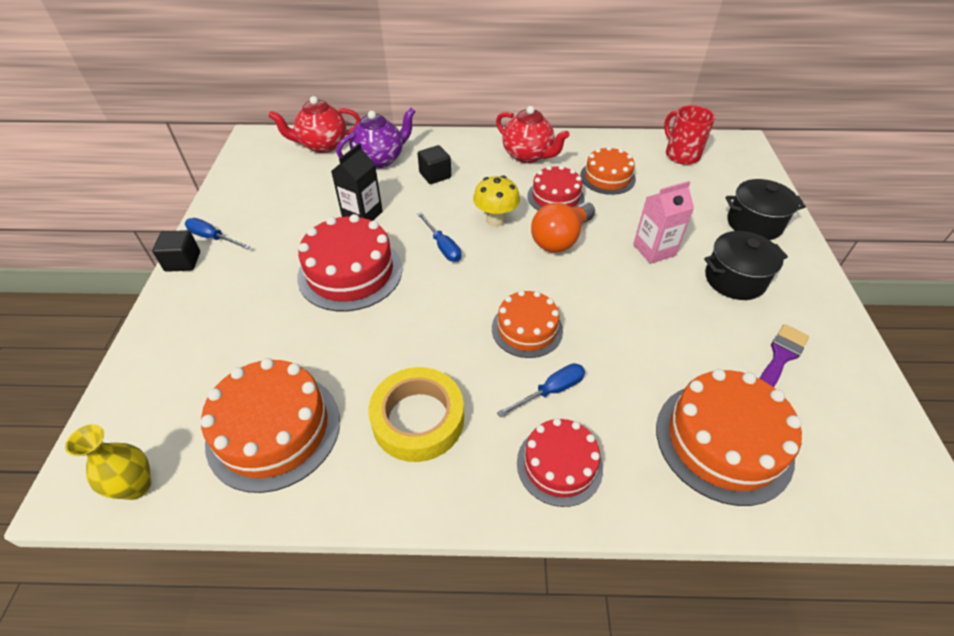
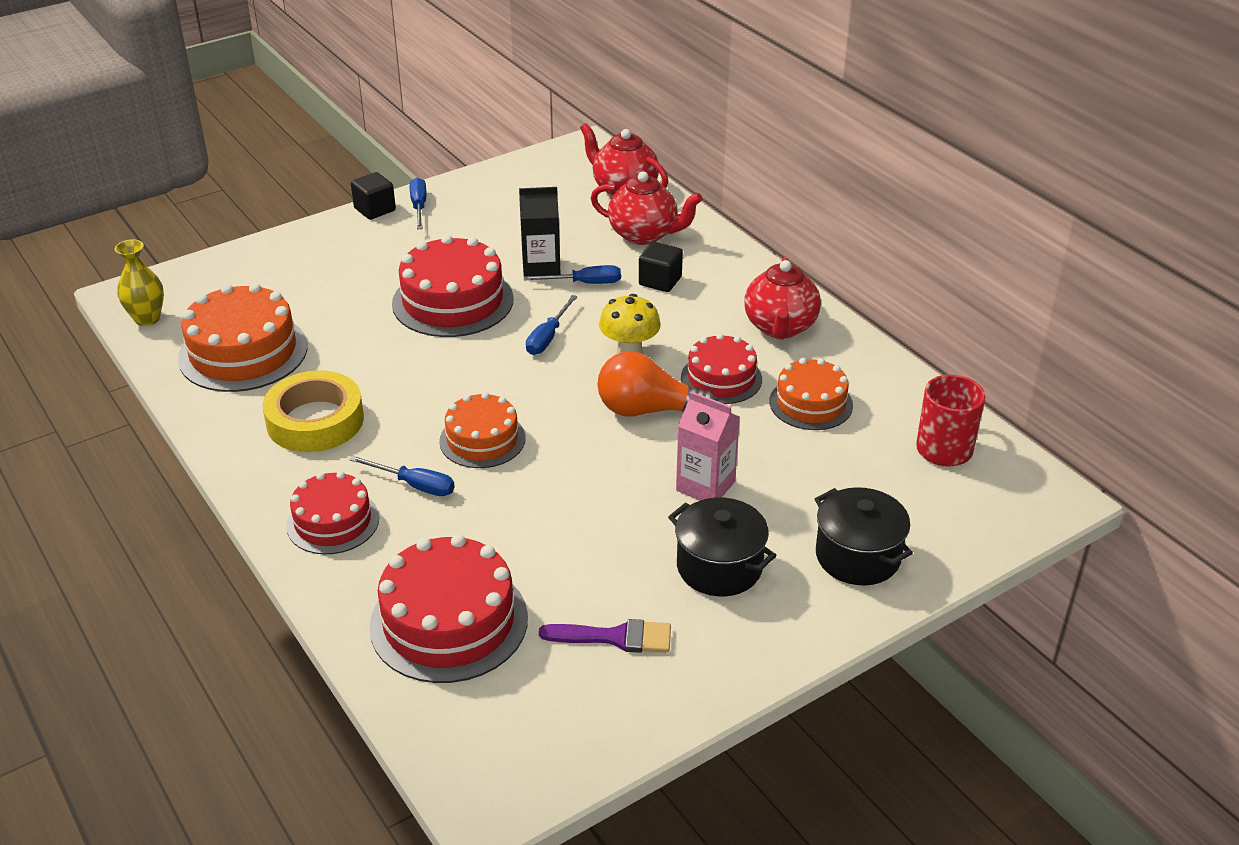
camera: 55 degrees right, 10 degrees down
(380, 159) = (644, 235): purple teapot -> red teapot
(402, 204) = (585, 283): none -> blue screwdriver
(723, 441) = (449, 622): orange cake -> red cake

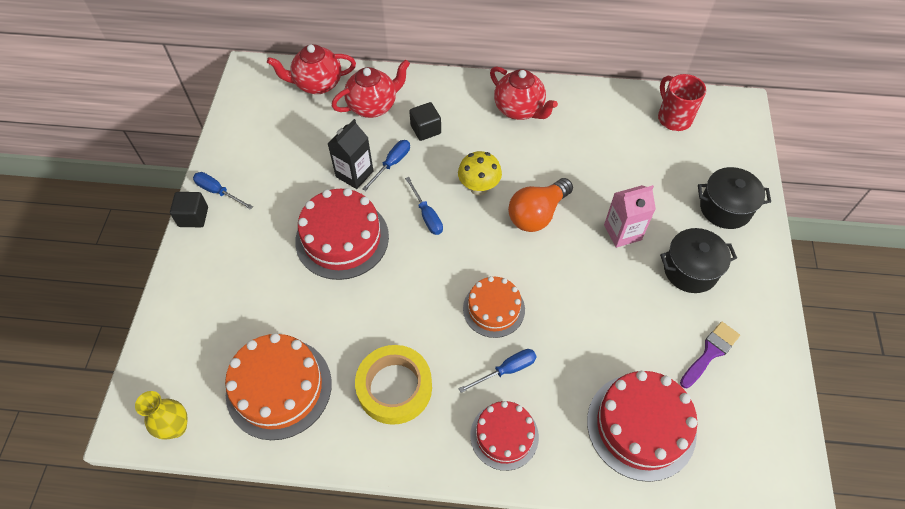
camera: 50 degrees left, 20 degrees up
(721, 378) = (539, 164): red cake -> none
(811, 403) = (594, 142): orange cake -> none

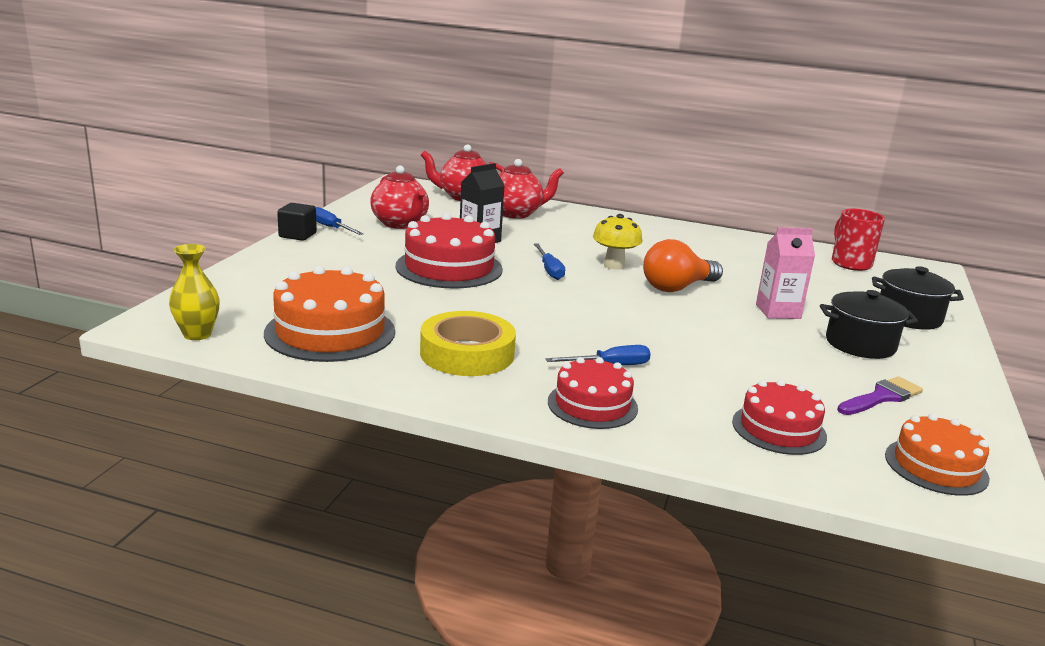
camera: 10 degrees right, 35 degrees down
(392, 164) = (522, 241): blue screwdriver -> none
(425, 129) = (567, 231): black cube -> none
(493, 309) = (607, 329): orange cake -> orange cake (936, 466)
(519, 109) = (673, 236): red teapot -> red teapot (400, 224)
(641, 426) = (779, 429): red cake -> red cake, size x0.63

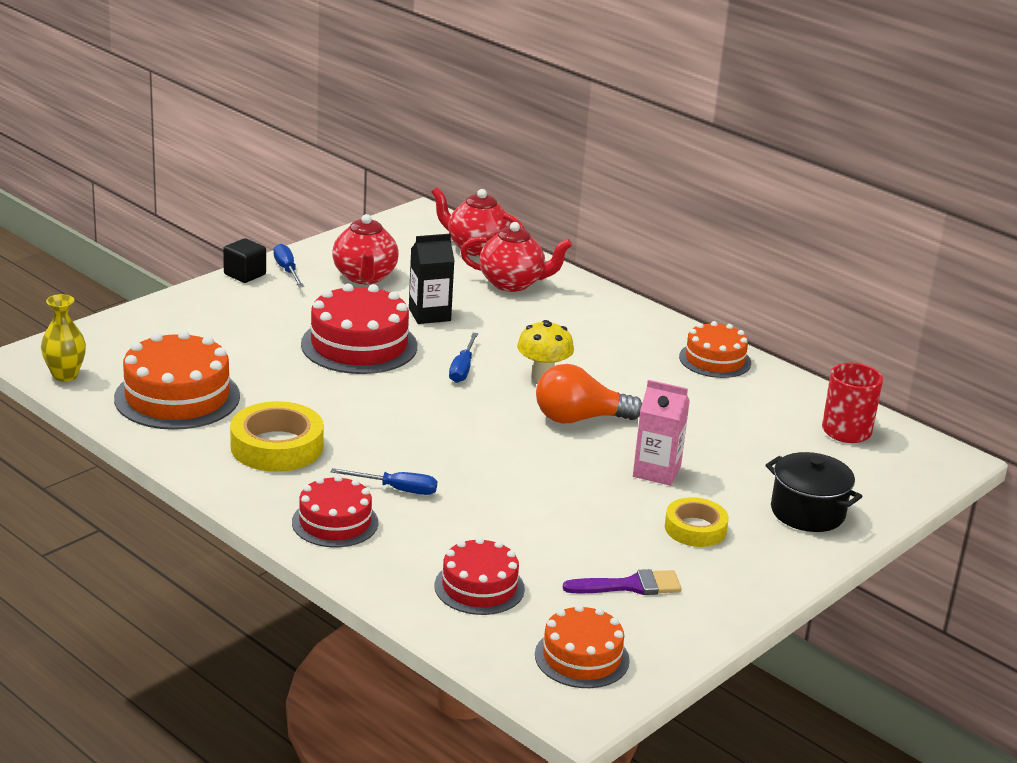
camera: 25 degrees right, 5 degrees up
(711, 237) = (715, 360): none -> orange cake
(860, 344) = (695, 529): black pot -> yellow tape

